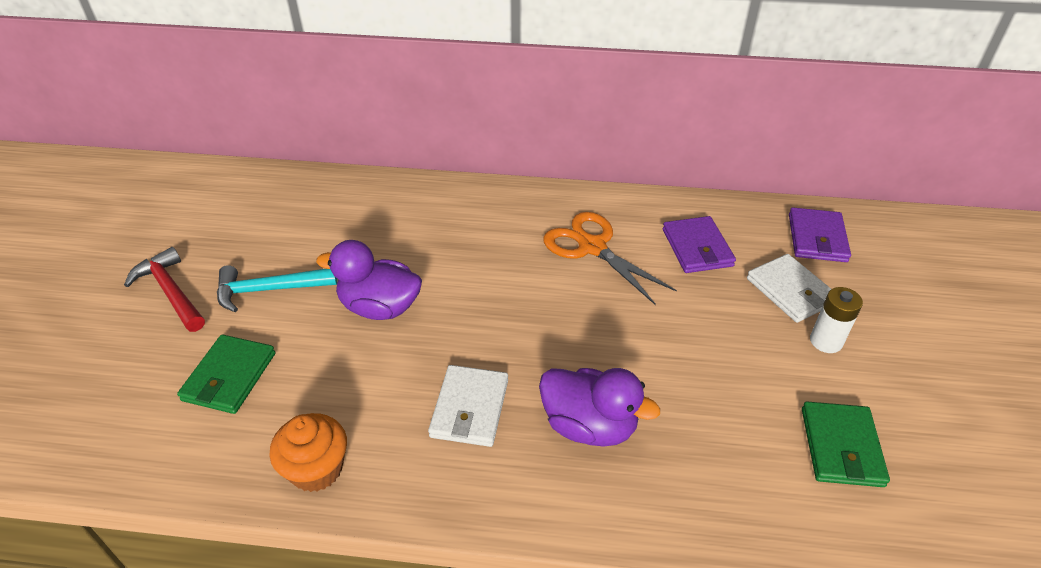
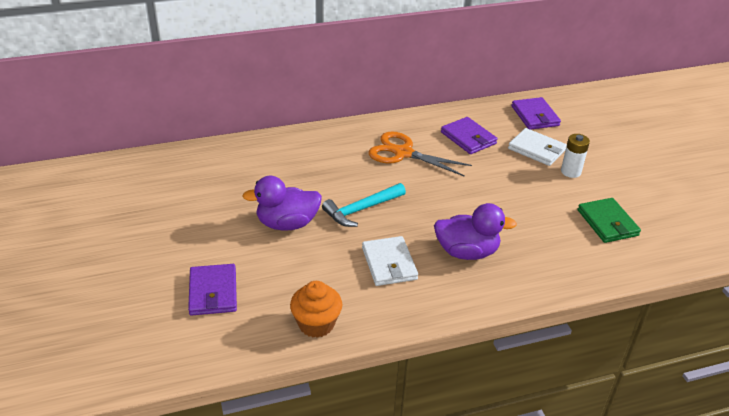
camera: 25 degrees left, 5 degrees down
(171, 292) = (122, 254): red hammer -> none
(229, 377) = (213, 292): green wallet -> purple wallet
(269, 290) = (198, 234): turquoise hammer -> turquoise hammer (361, 209)

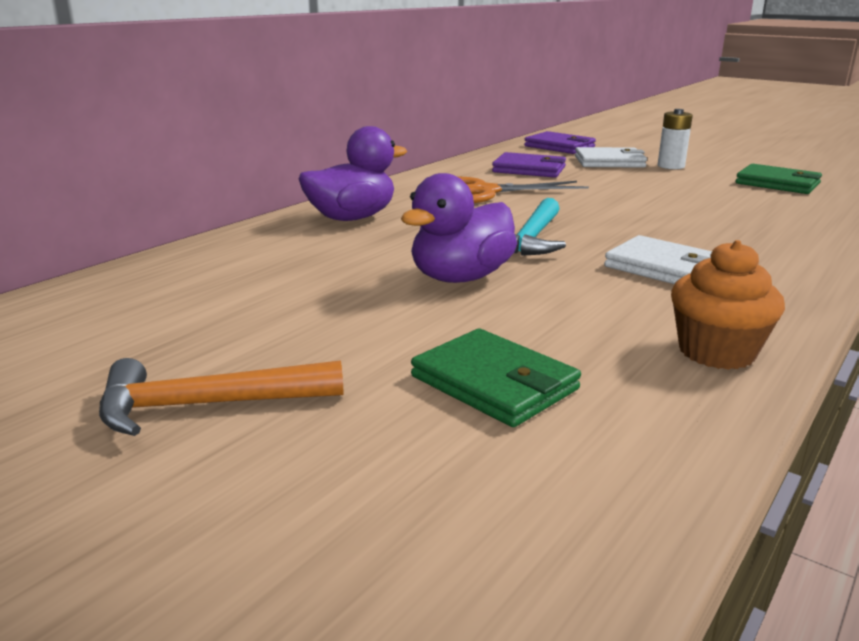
camera: 35 degrees left, 15 degrees down
(117, 252) = (206, 405): none -> orange hammer
(213, 292) = (494, 383): purple wallet -> green wallet
(467, 252) = (717, 234): purple duck -> purple duck (352, 218)

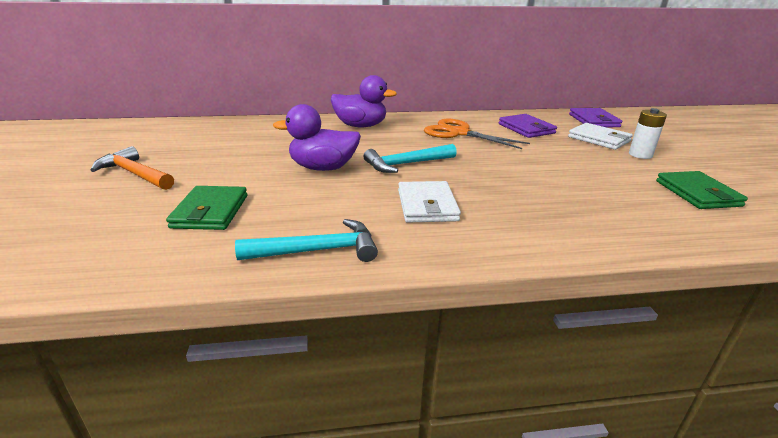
camera: 45 degrees right, 5 degrees up
(716, 352) = (318, 250): orange cupcake -> turquoise hammer

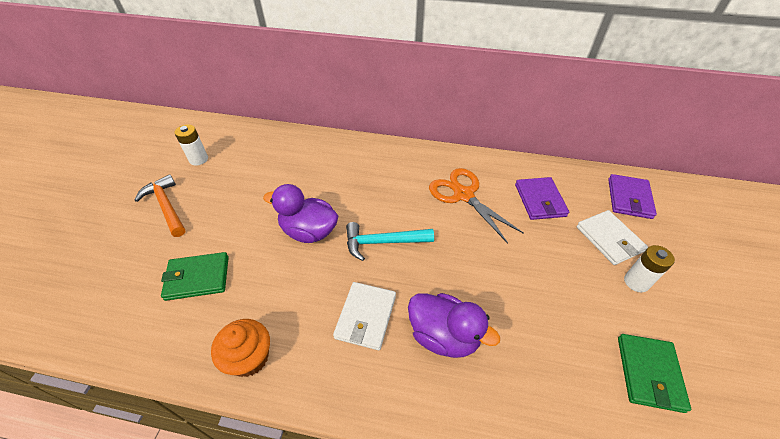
camera: 20 degrees right, 20 degrees up
(157, 143) = (198, 159): none -> white battery
(210, 211) = (197, 278): green wallet -> green wallet turned 60 degrees clockwise
(318, 250) = (249, 358): turquoise hammer -> orange cupcake
(360, 126) = (376, 162): purple duck -> purple duck (444, 336)

